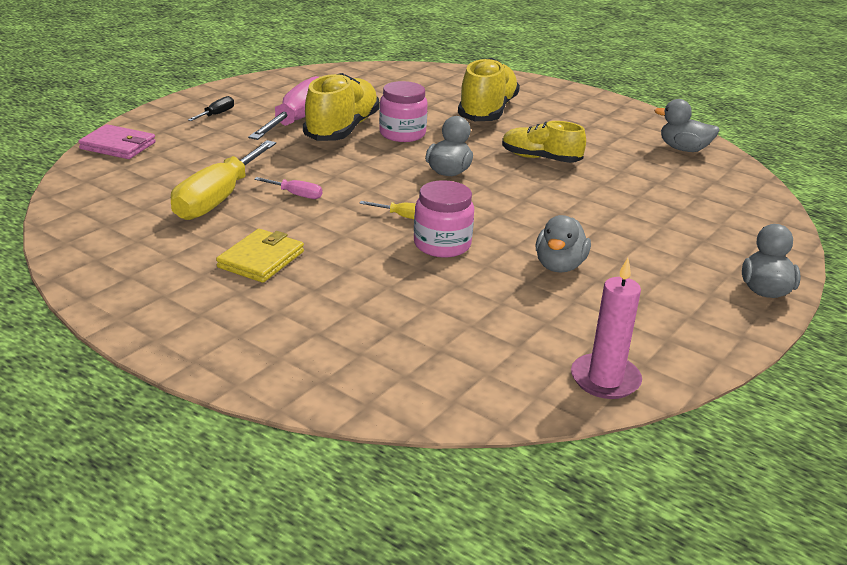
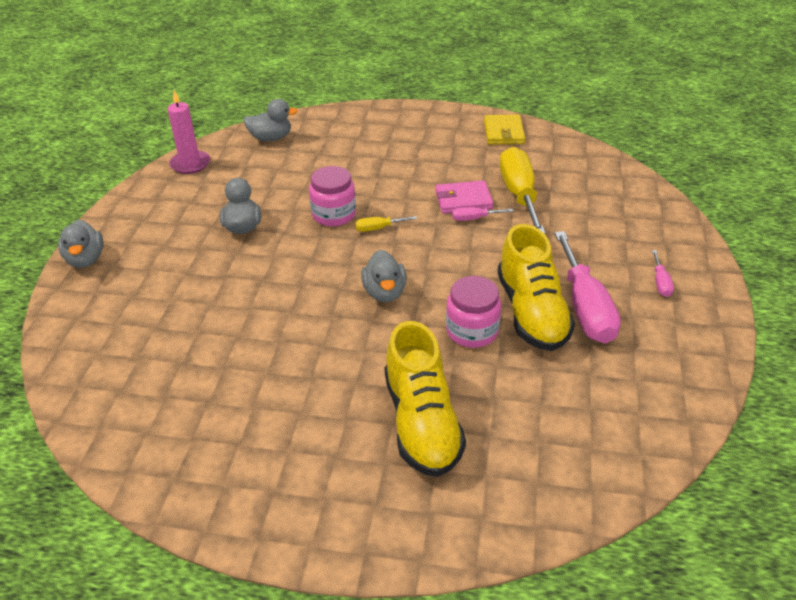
camera: 155 degrees right, 10 degrees up
(118, 146) = (662, 212): pink wallet -> pink wallet (463, 200)
(216, 114) = (660, 283): black screwdriver -> pink screwdriver
(261, 259) = (434, 164): yellow wallet -> yellow wallet (503, 132)
(540, 158) = (313, 351): yellow shoe -> none
(683, 149) = (157, 445): grey duck -> grey duck (271, 138)

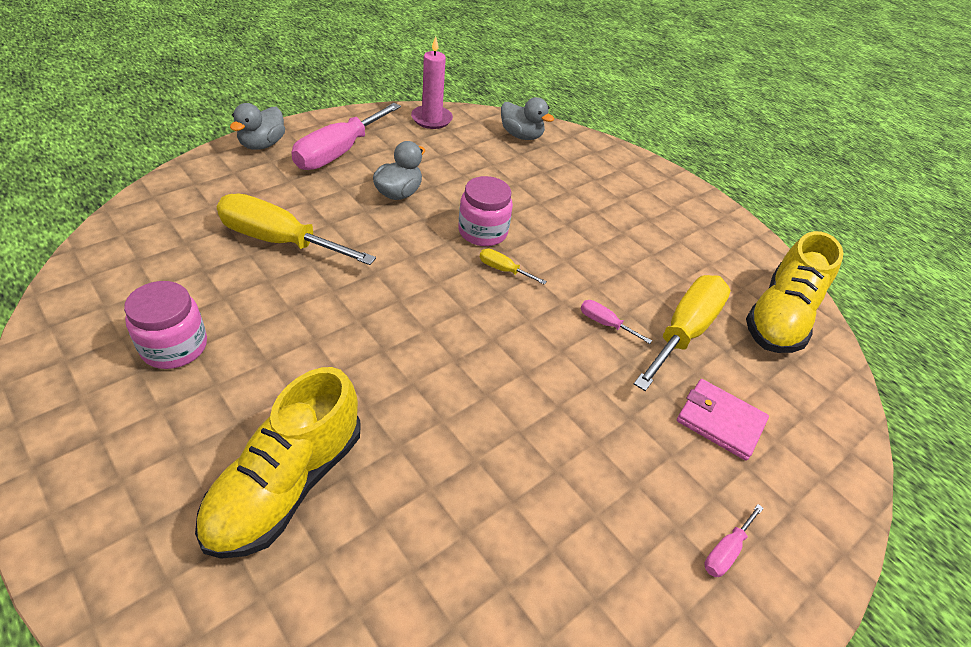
camera: 35 degrees right, 5 degrees up
(206, 310) = (279, 240): none -> yellow screwdriver
(384, 292) = (428, 332): grey duck -> none
(463, 200) = (618, 298): pink wallet -> pink wallet (720, 421)
(472, 331) = (452, 433): pink jar -> pink jar (174, 346)
(503, 132) = (748, 260): yellow wallet -> none
(532, 312) = (535, 463): yellow shoe -> yellow shoe (780, 317)
(585, 308) = (598, 506): pink screwdriver -> pink screwdriver (338, 152)

